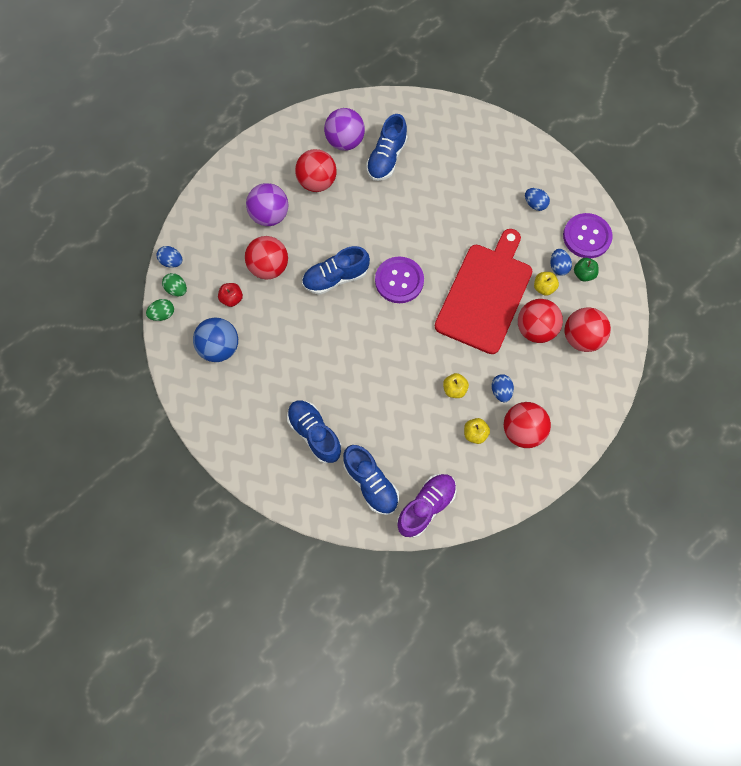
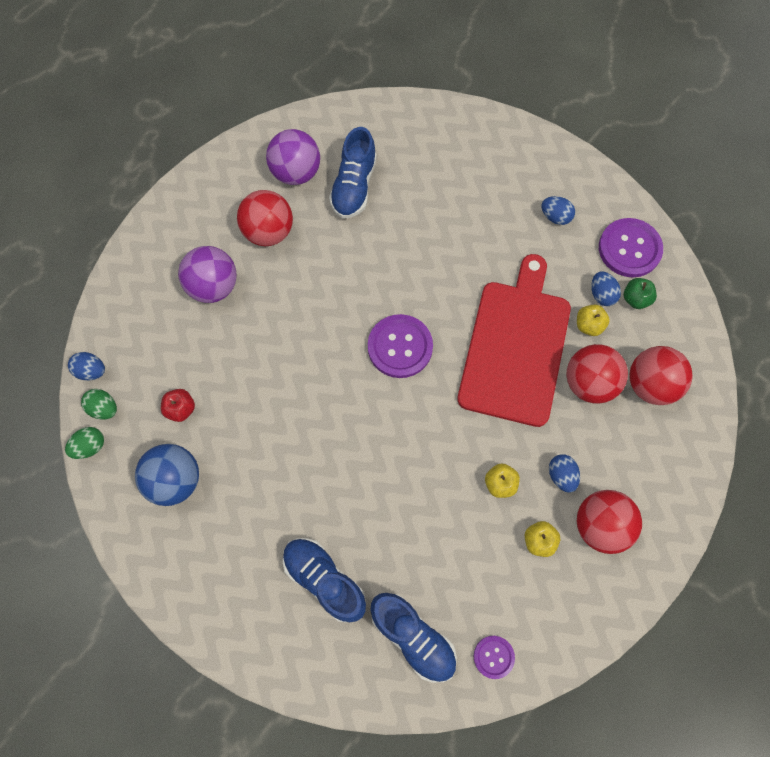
camera: 10 degrees left, 0 degrees up
(269, 267) = (224, 357): red ball -> none
(335, 278) = (315, 357): blue shoe -> none
(426, 506) = (493, 657): purple shoe -> purple button

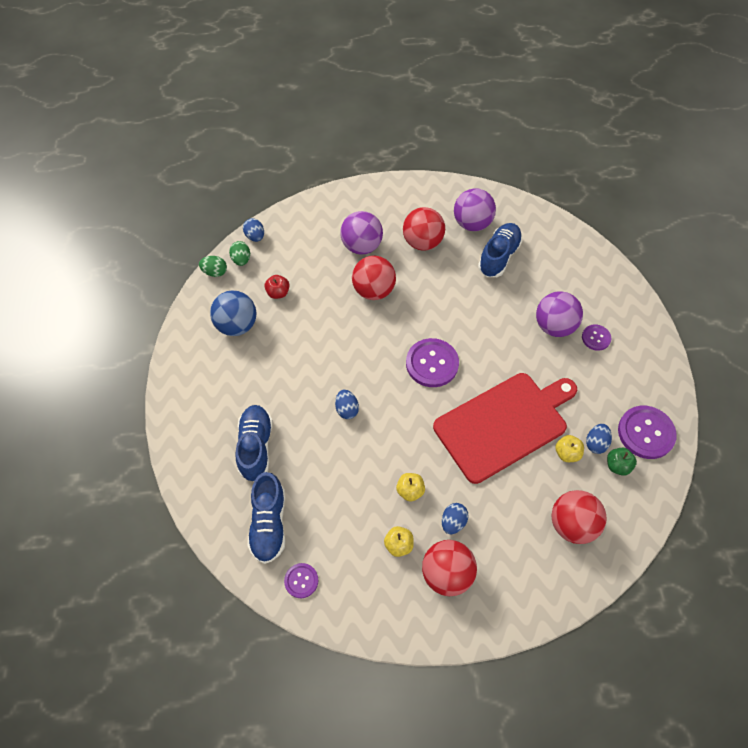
camera: 45 degrees right, 10 degrees down
(354, 186) = (498, 256): blue shoe -> blue shoe turned 150 degrees clockwise
(467, 214) = (554, 326): none -> purple ball
(512, 195) = (596, 338): none -> purple button
(555, 217) = (613, 373): blue egg -> blue egg (347, 409)
(589, 383) = (530, 486): red ball -> red ball (373, 290)

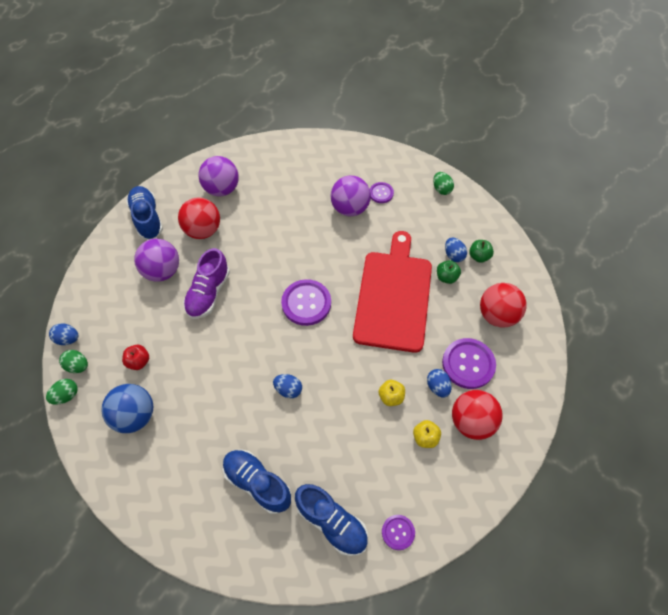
camera: 50 degrees left, 0 degrees up
(373, 290) = (208, 293): red ball -> purple shoe
(498, 256) = (265, 195): blue shoe -> blue shoe (147, 218)
(567, 453) = (446, 277): yellow apple -> green apple
(646, 433) = (470, 223): purple button -> purple button (468, 364)
(655, 382) = (441, 189): none -> green egg

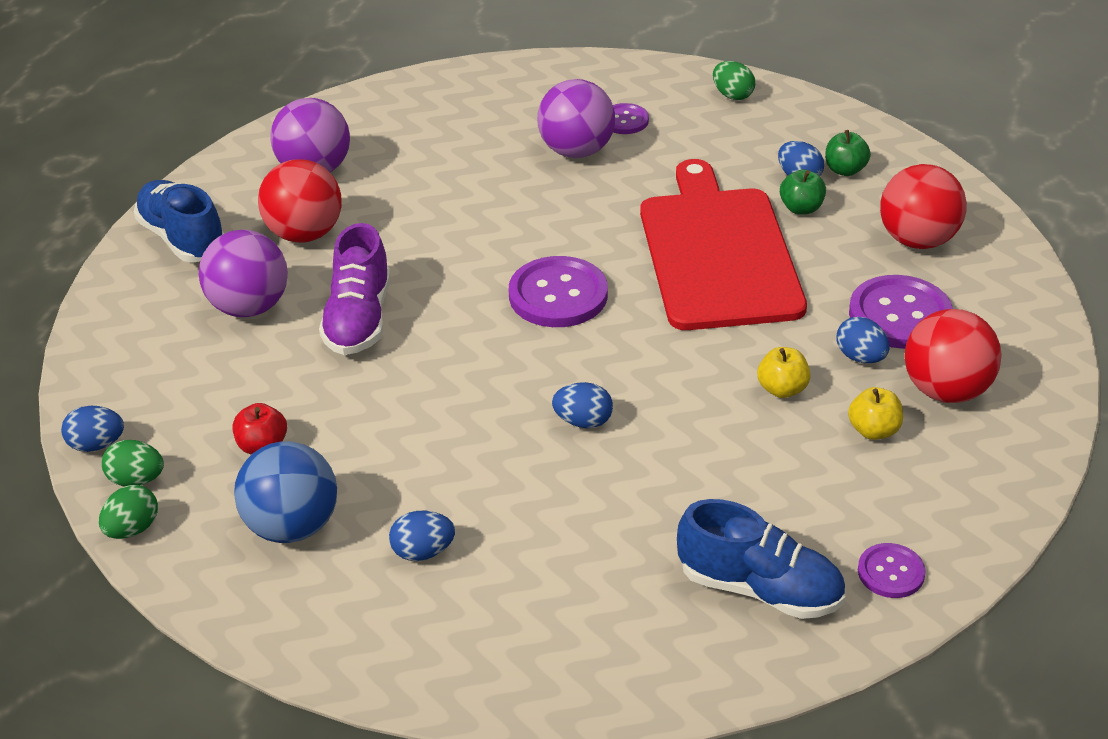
camera: 15 degrees left, 20 degrees down
(186, 449) = (423, 552): none -> blue egg
(257, 483) = (588, 567): blue shoe -> none

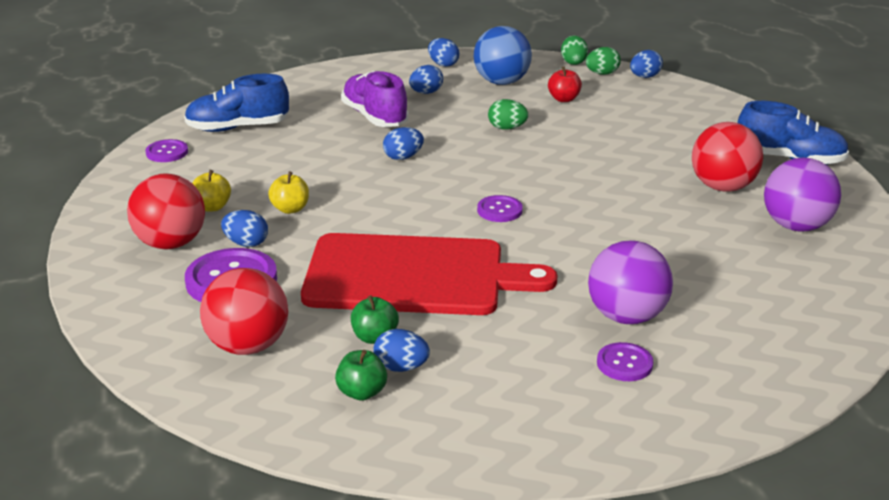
camera: 145 degrees right, 10 degrees down
(249, 307) = (680, 143): purple ball -> none
(319, 622) = (443, 64): none -> blue egg
(359, 319) = (606, 158): purple shoe -> purple shoe (375, 117)
(558, 295) = (499, 210): purple button -> purple button, size x0.55
(718, 253) = (413, 276): red cutting board -> red cutting board turned 45 degrees counterclockwise
(732, 95) = (554, 439): green egg -> green egg (507, 128)

